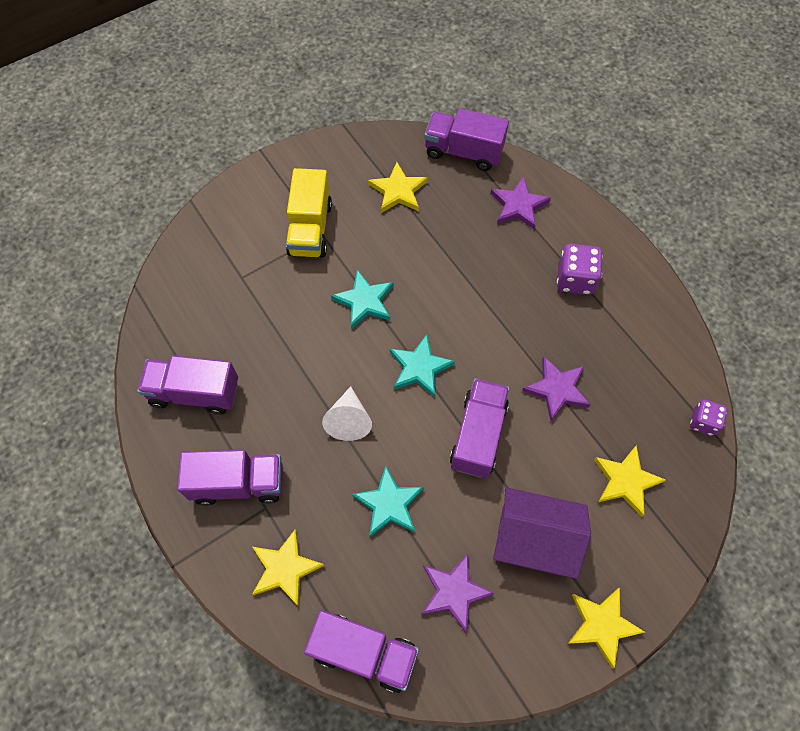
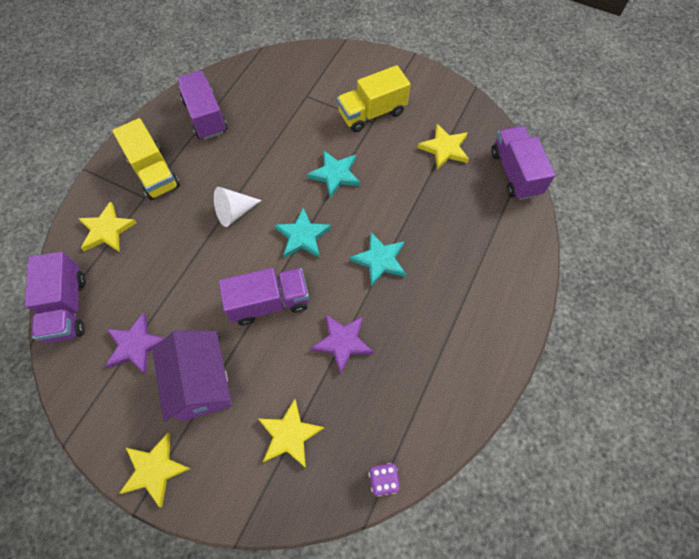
camera: 60 degrees right, 0 degrees up
(238, 483) = (154, 173): purple truck -> yellow truck
(389, 504) = (183, 269): turquoise star -> turquoise star (380, 260)
(518, 205) = (495, 235): purple star -> none
(575, 279) = (455, 310): purple dice -> none

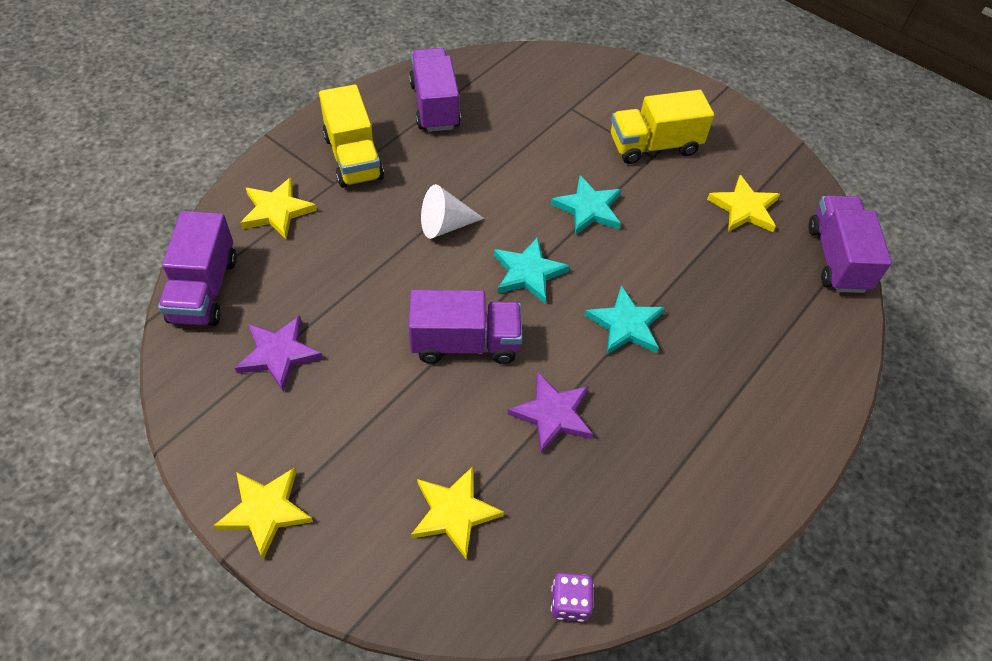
camera: 10 degrees right, 10 degrees down
(202, 383) = (353, 420): purple house -> none

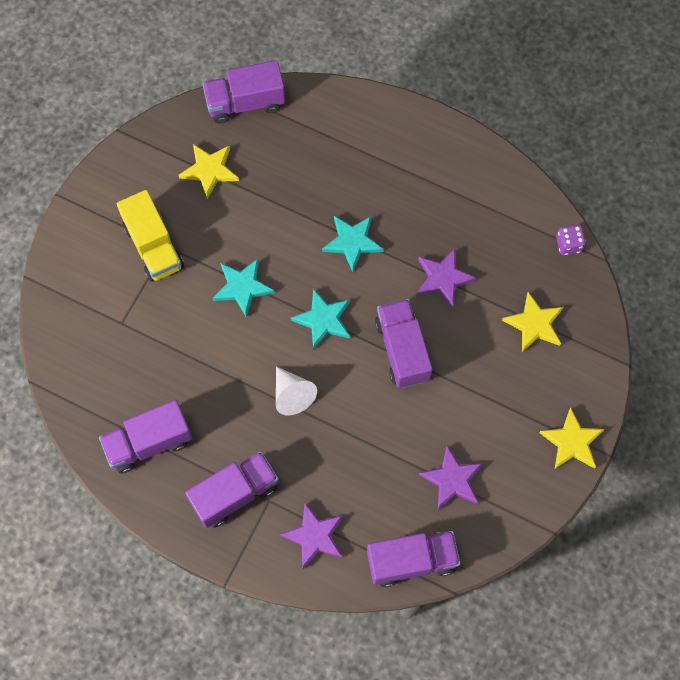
camera: 100 degrees left, 15 degrees up
(277, 211) = (314, 536): yellow star -> purple star
(353, 157) = (235, 494): yellow truck -> purple truck

